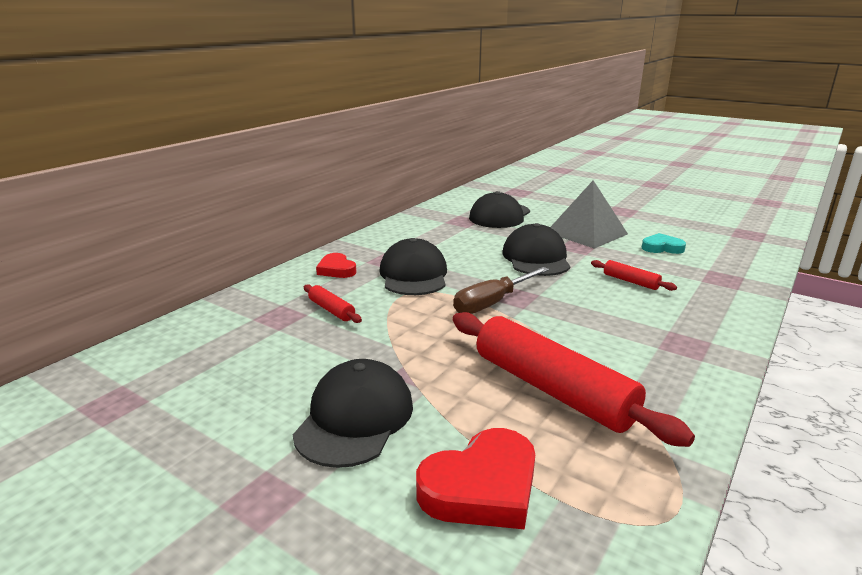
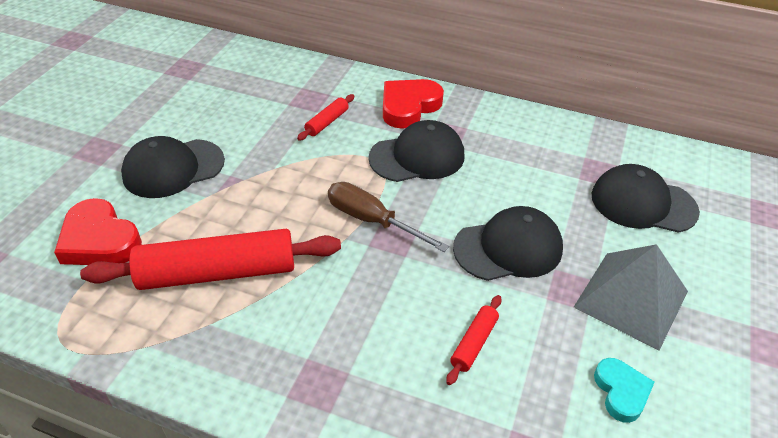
camera: 75 degrees right, 20 degrees up
(336, 270) = (409, 106): red heart -> red heart, size x1.62
(355, 418) = (173, 168): black cap -> black cap turned 150 degrees clockwise
(552, 389) = (218, 272): red rolling pin -> red rolling pin turned 45 degrees clockwise

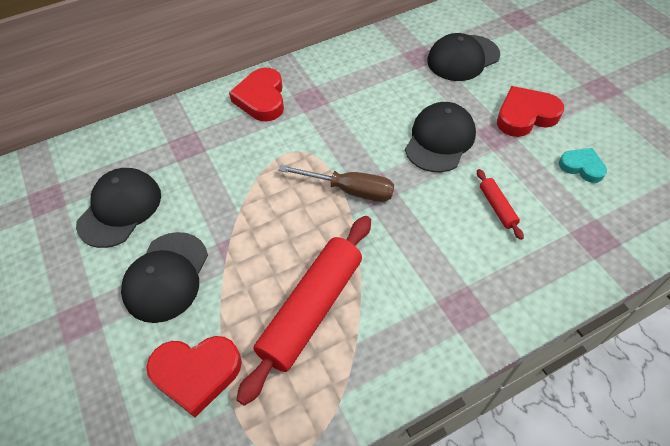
camera: 45 degrees left, 10 degrees up
(327, 122) = (225, 152): red rolling pin -> none
(372, 221) = (350, 190): brown screwdriver -> brown screwdriver turned 150 degrees counterclockwise
(417, 157) = (316, 128): black cap -> black cap (120, 209)
(631, 299) = (525, 115): grey pyramid -> red heart

